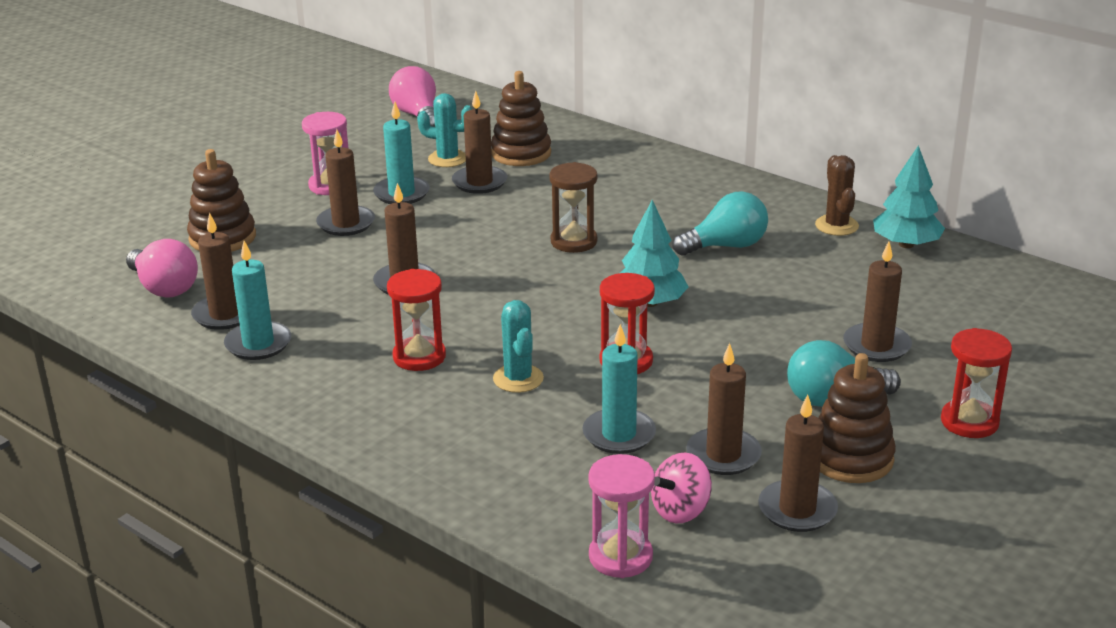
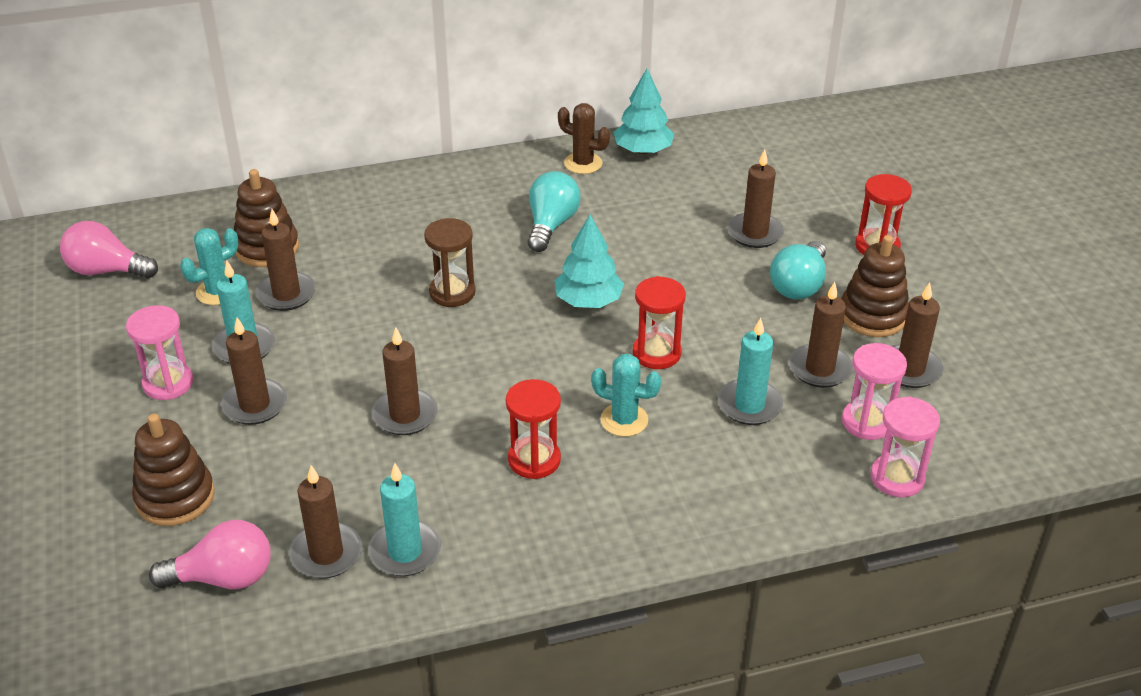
camera: 55 degrees left, 10 degrees up
(680, 510) = (867, 422): pink spinning top -> pink hourglass

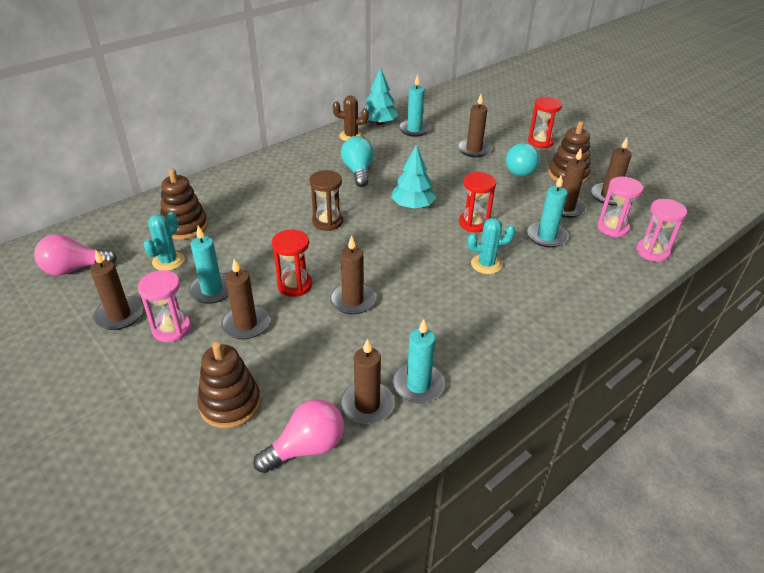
camera: 25 degrees left, 0 degrees up
(286, 294) = (218, 250): brown candle -> brown candle (119, 315)
(534, 460) = (453, 302): red hourglass -> red hourglass (294, 285)
(688, 175) = (414, 129): none -> turquoise candle

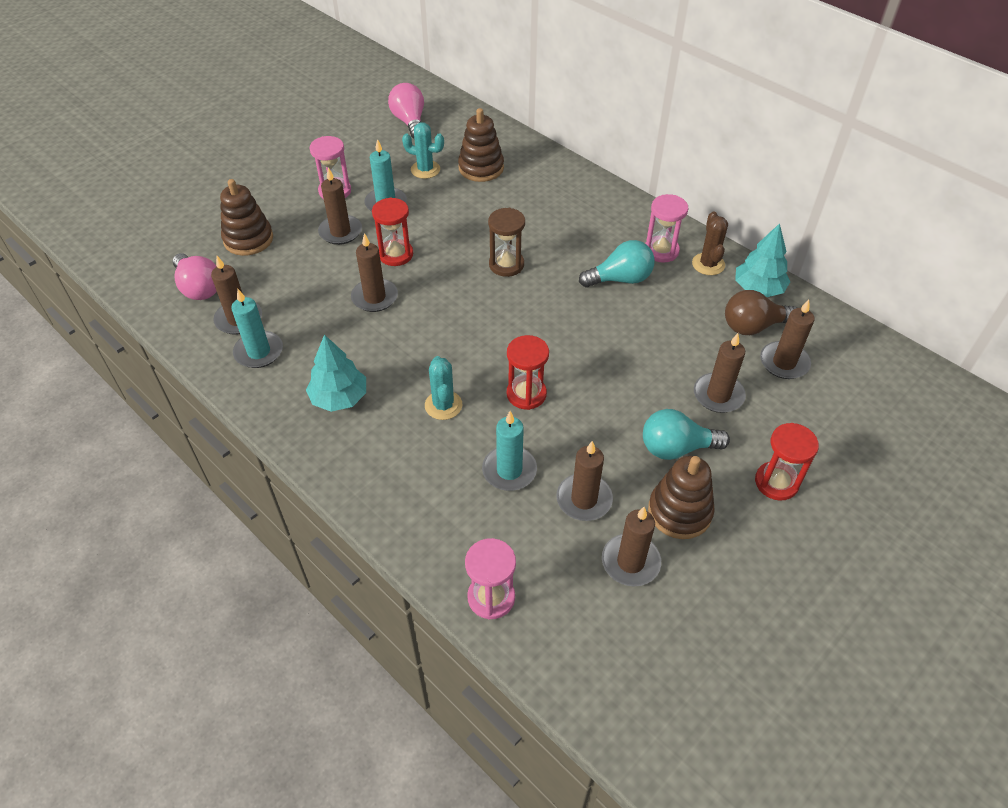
camera: 85 degrees right, 10 degrees up
(119, 315) = (351, 160): brown candle -> brown candle (784, 362)
(412, 206) = (553, 334): turquoise tree -> turquoise tree (339, 398)
(414, 129) = (753, 326): turquoise candle -> brown light bulb
(612, 228) = (543, 554): pink hourglass -> pink hourglass (661, 251)

